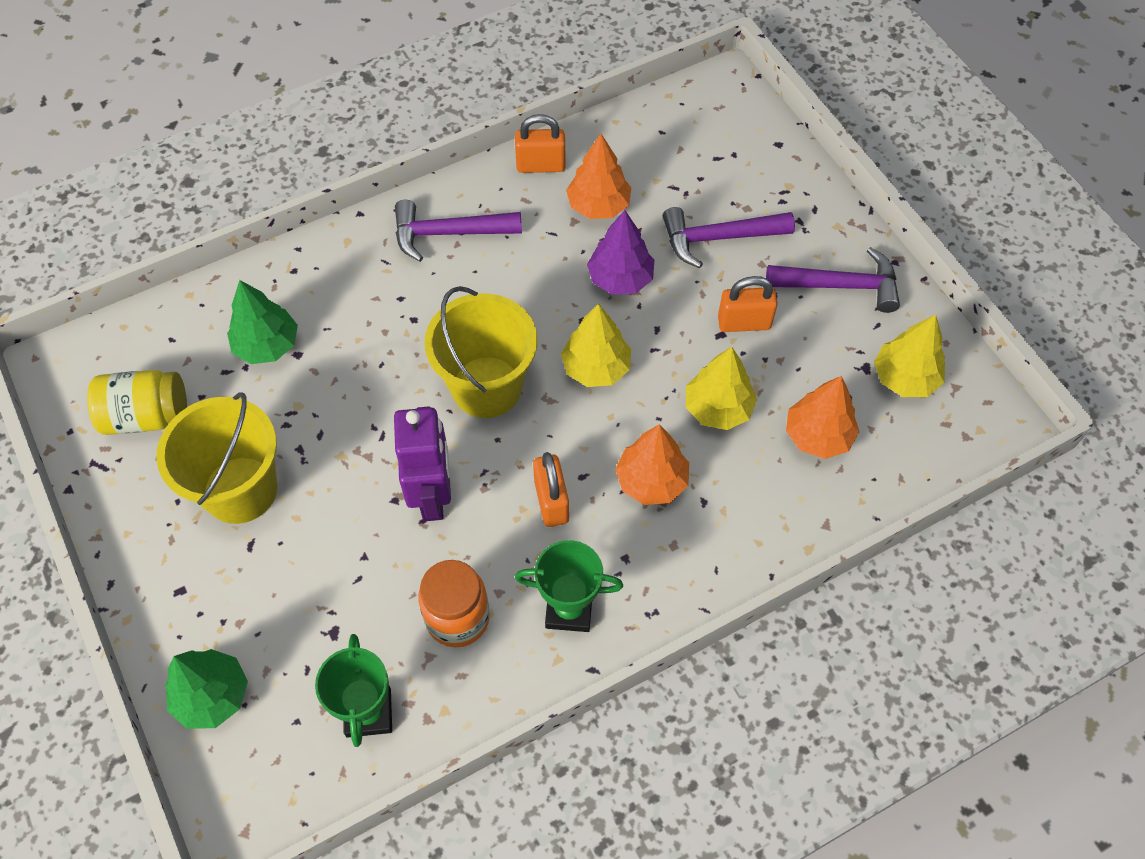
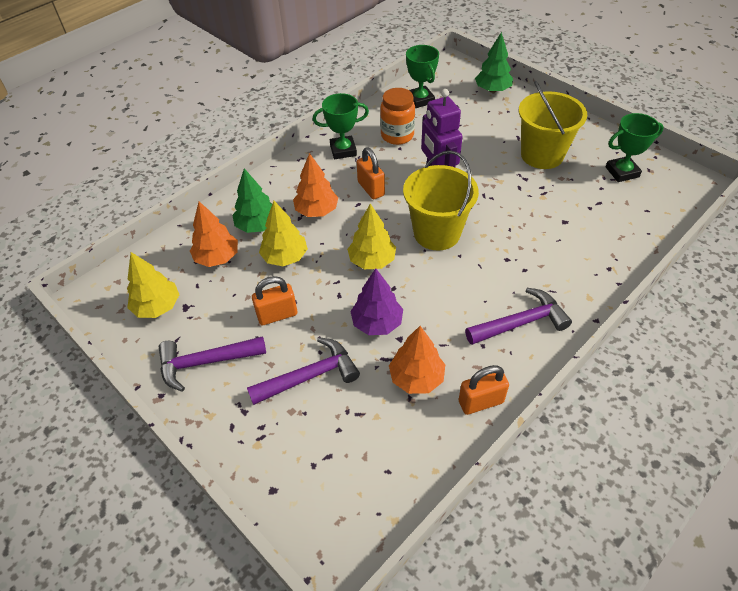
camera: 165 degrees right, 10 degrees down
(146, 416) = (622, 172): yellow jar -> green trophy
(267, 345) = (587, 221): green tree -> green tree (257, 225)

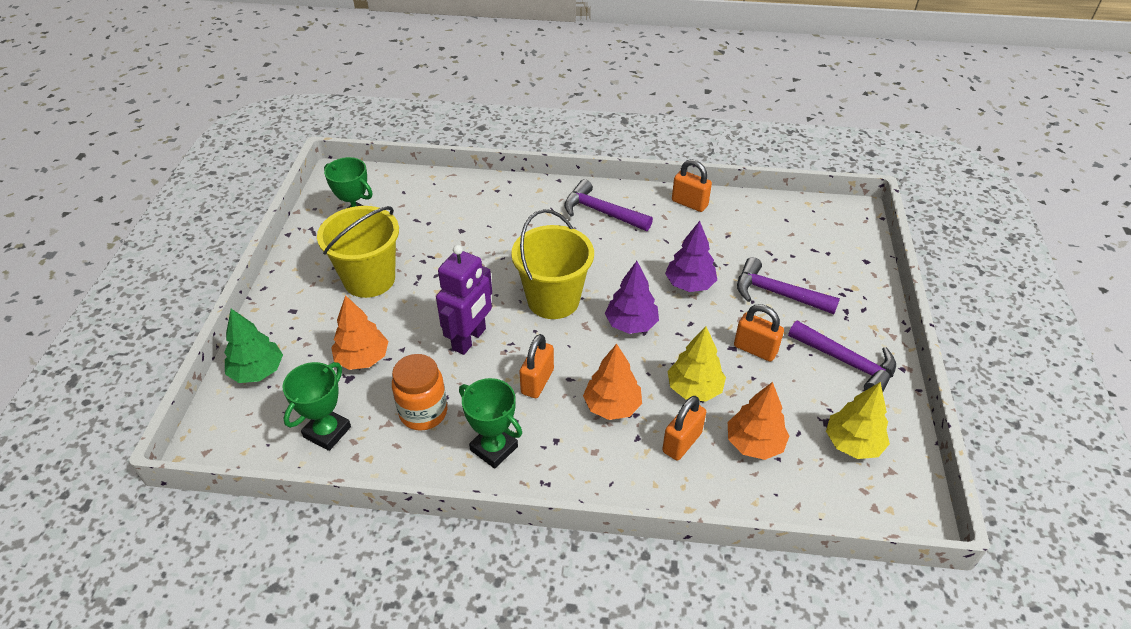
camera: 130 degrees left, 5 degrees down
(257, 225) = (682, 442): green tree -> orange padlock
(372, 260) = (631, 324): yellow tree -> purple tree
(416, 378) = (709, 239): orange tree -> orange tree (362, 358)

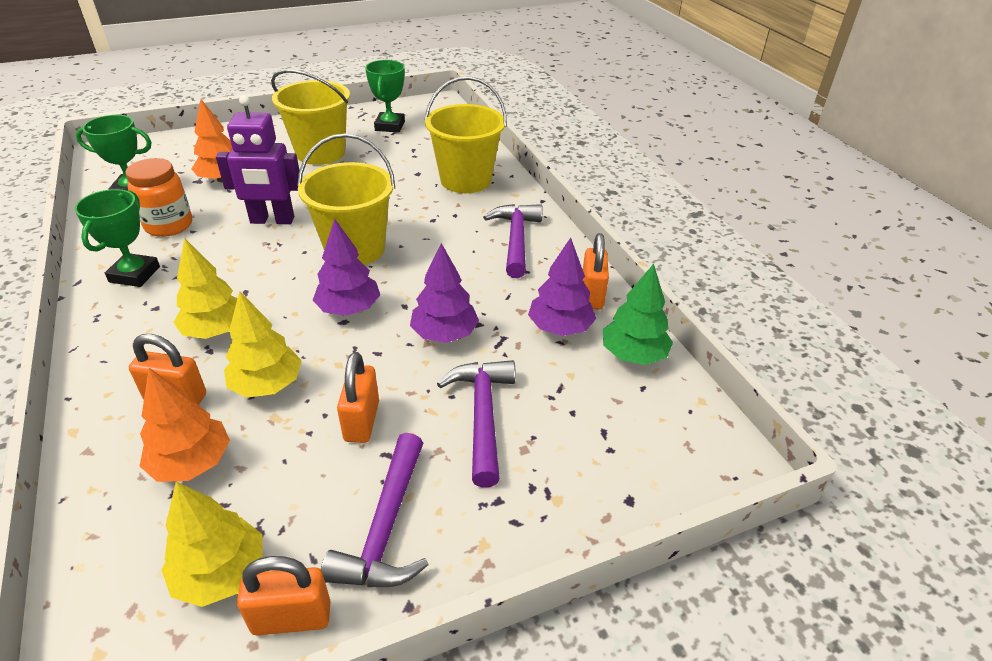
camera: 60 degrees right, 5 degrees down
(257, 371) = (189, 144): green tree -> green tree (633, 355)
(496, 207) = (465, 180): none -> yellow bucket
(537, 382) = (232, 273): orange padlock -> orange padlock (292, 617)
(612, 406) = (216, 330): orange tree -> yellow tree
(714, 230) = (560, 328): none -> purple tree

